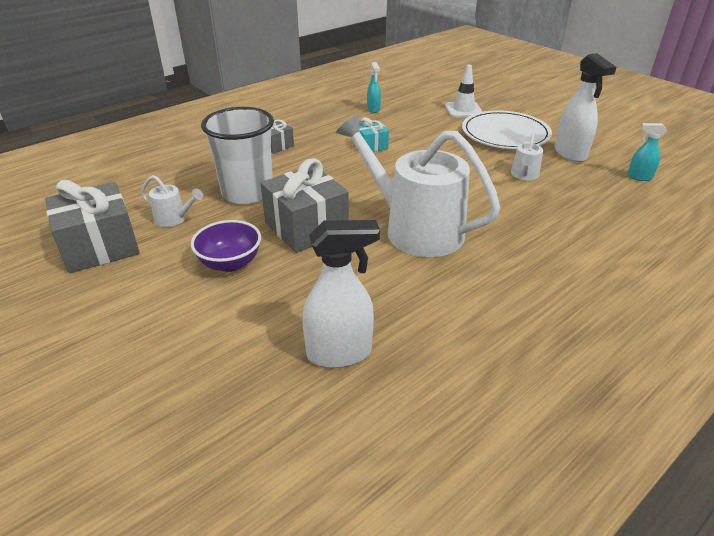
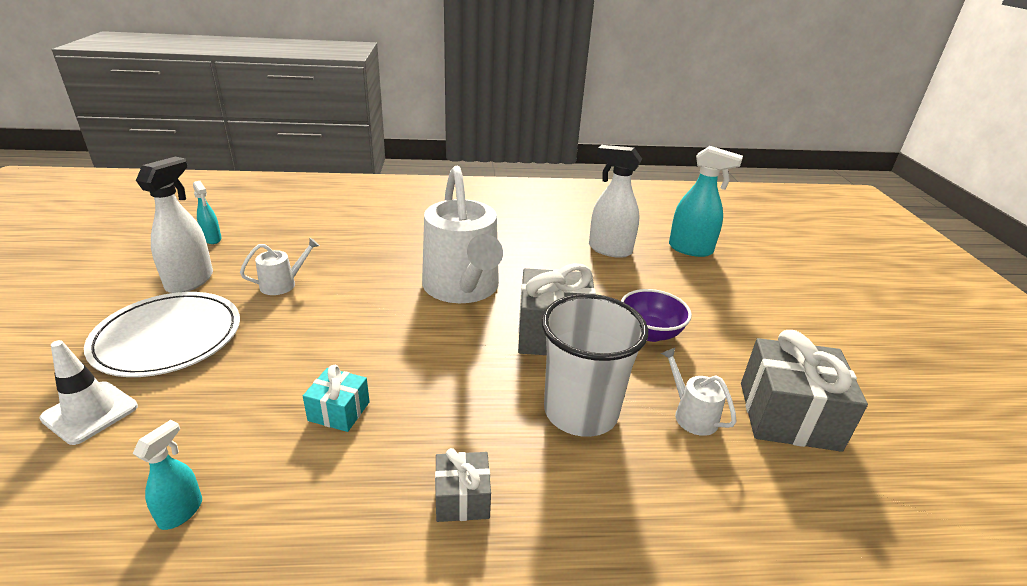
camera: 145 degrees left, 5 degrees down
(234, 423) = (690, 249): none -> turquoise spray bottle

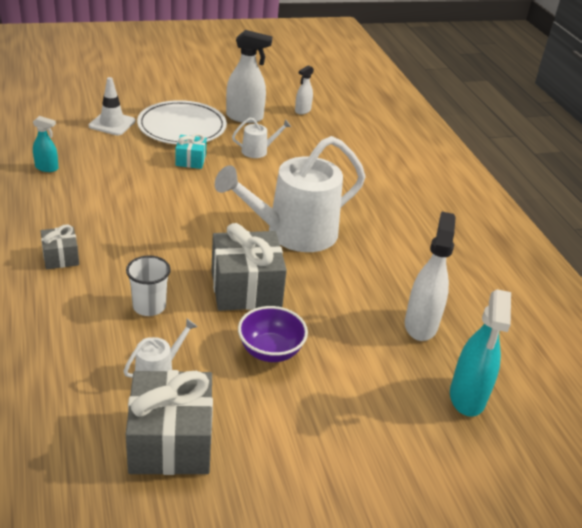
camera: 75 degrees right, 5 degrees up
(212, 239) = (302, 111): turquoise spray bottle -> white spray bottle
(282, 284) = (258, 151): white watering can -> white watering can turned 60 degrees counterclockwise
(339, 411) = (128, 200): turquoise gift -> turquoise gift (190, 160)
(580, 412) = (149, 306): white cup -> white cup, size x0.55

